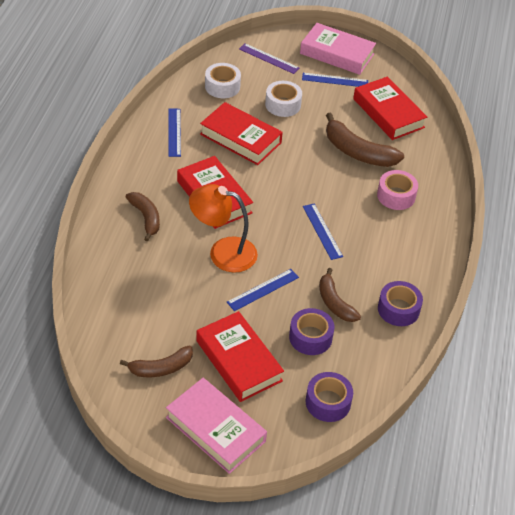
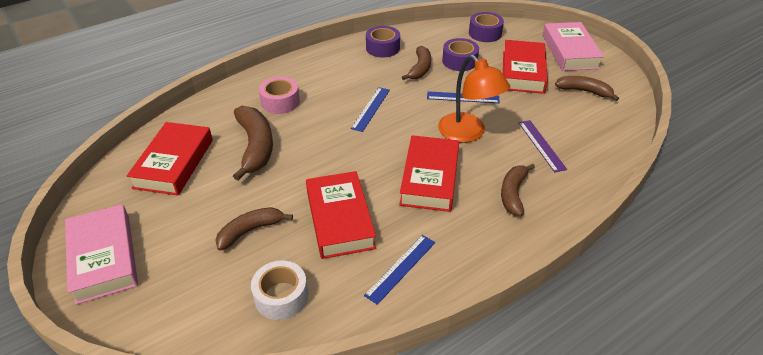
camera: 135 degrees left, 5 degrees down
(268, 58) = (179, 303): purple ruler -> purple ruler (541, 145)
(283, 104) = (250, 231): white tape -> brown banana
(335, 80) = (160, 226): blue ruler -> none

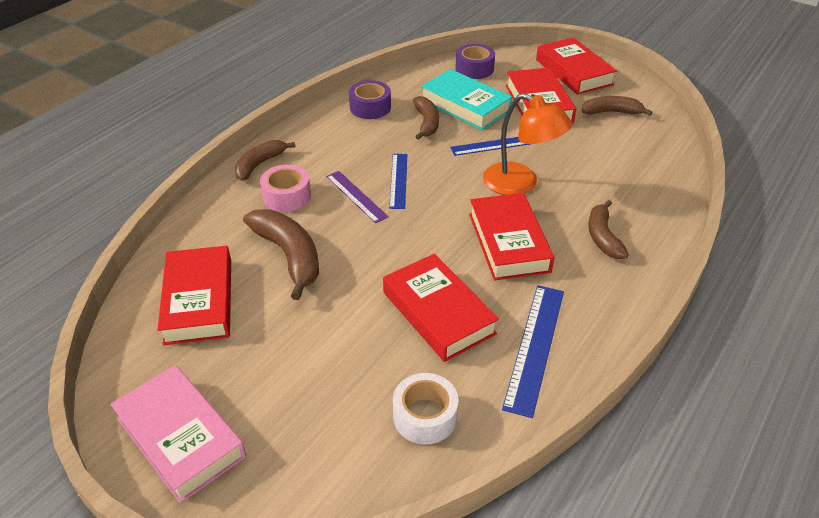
camera: 20 degrees left, 0 degrees up
(250, 231) = (344, 354): brown banana -> brown banana (260, 164)
(401, 268) = (535, 347): blue ruler -> blue ruler, size x1.51
(459, 61) = (465, 105): purple tape -> turquoise book
(541, 145) = (602, 179): purple ruler -> purple ruler (356, 196)
(570, 51) = (574, 72): pink book -> red book

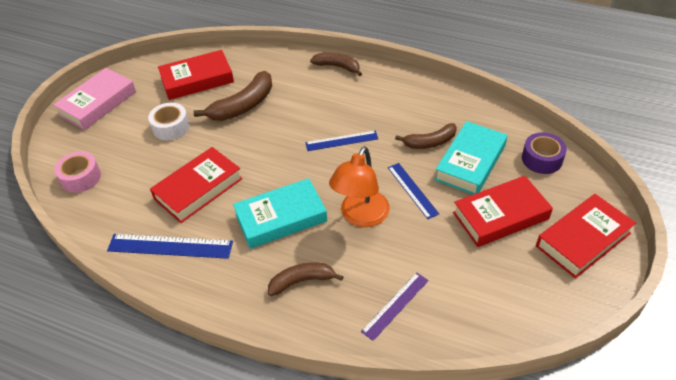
camera: 80 degrees right, 5 degrees up
(287, 196) = (305, 88): pink tape -> pink tape (81, 178)
(356, 196) = (315, 122): purple ruler -> purple ruler (395, 305)
(370, 107) = (438, 104): purple tape -> none
(425, 416) = (109, 197): white tape -> white tape (171, 127)
(508, 242) = (281, 218): red book -> turquoise book
(611, 112) = (514, 279): brown banana -> none

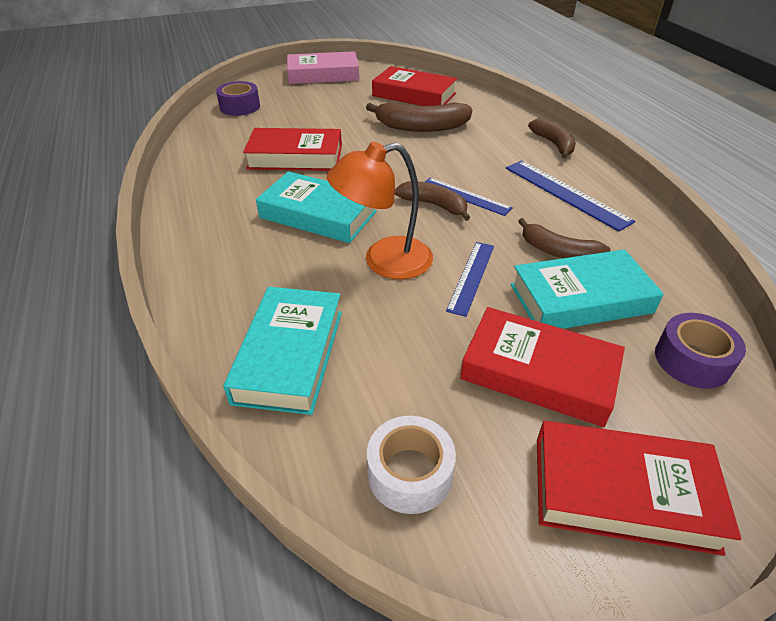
camera: 45 degrees right, 5 degrees down
(81, 178) = (240, 107): pink tape -> purple tape
(170, 246) = (214, 178): blue ruler -> blue ruler (565, 194)
(171, 127) = (344, 111): white tape -> white tape (410, 473)
(302, 281) = (253, 269): brown banana -> brown banana (434, 205)
(395, 305) = (290, 355): purple ruler -> turquoise book

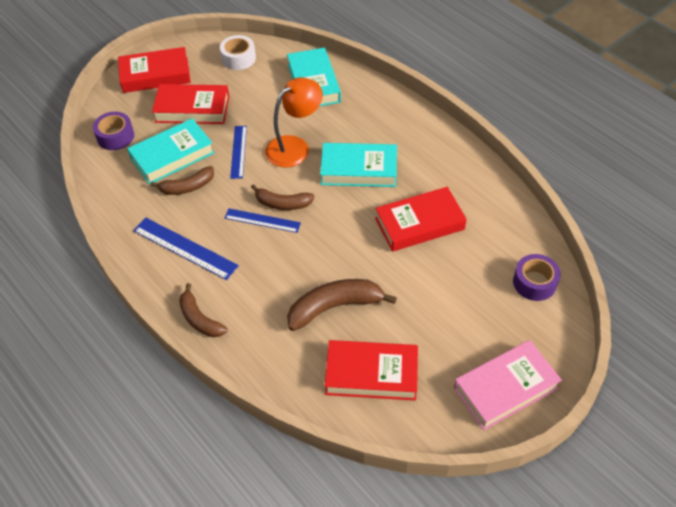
camera: 160 degrees right, 10 degrees up
(558, 252) = (187, 187): brown banana -> brown banana turned 150 degrees clockwise

